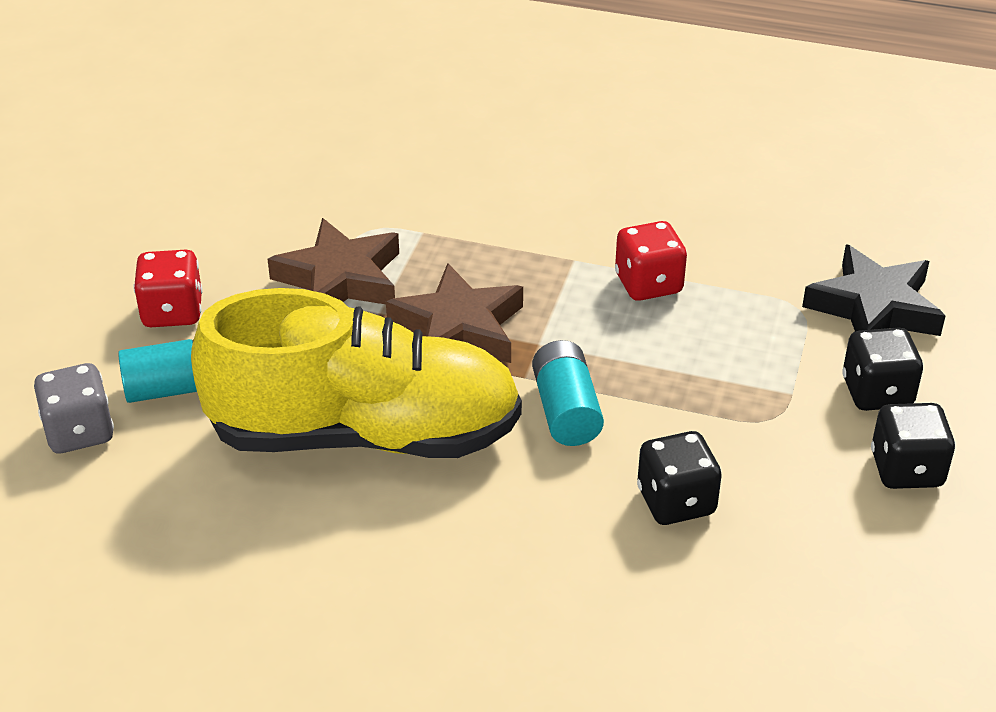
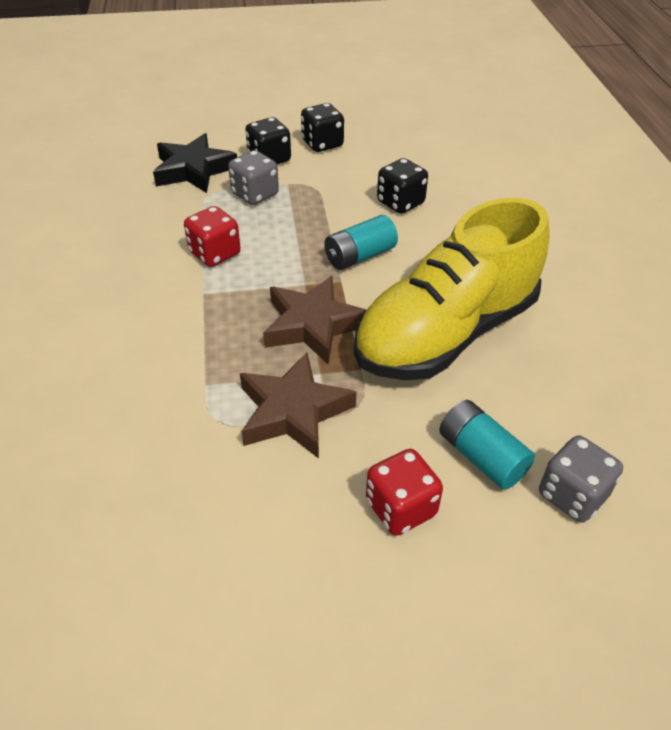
camera: 115 degrees left, 5 degrees up
(364, 434) = (446, 333): yellow shoe -> yellow shoe turned 105 degrees counterclockwise
(776, 352) = (255, 194): none -> grey dice

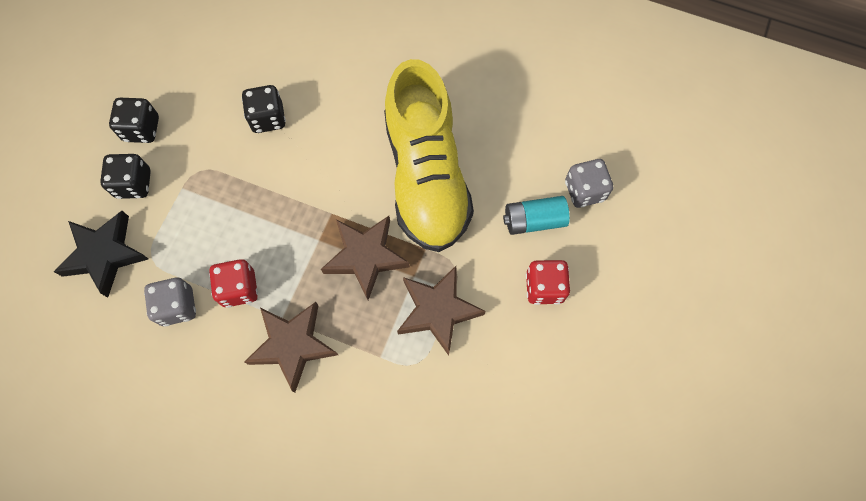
camera: 60 degrees left, 25 degrees up
(178, 312) = (293, 345): none -> brown star
(255, 194) = (179, 221): grey dice -> grey dice (177, 306)
(359, 256) = (312, 184): turquoise battery -> none

